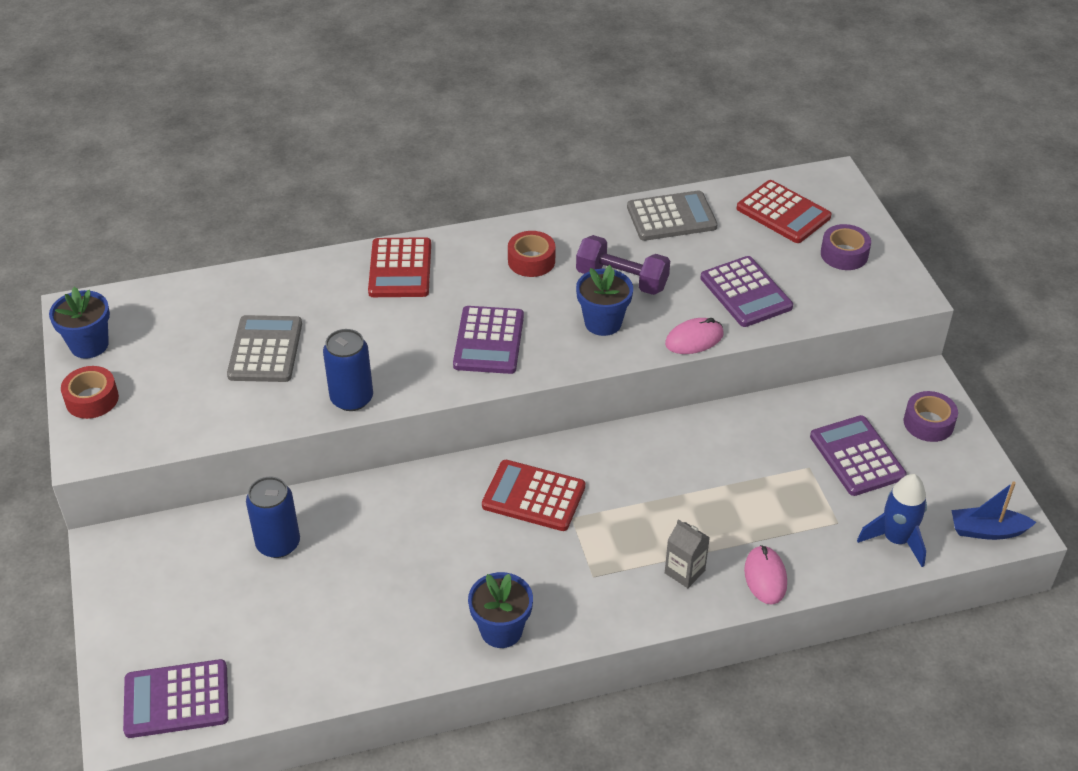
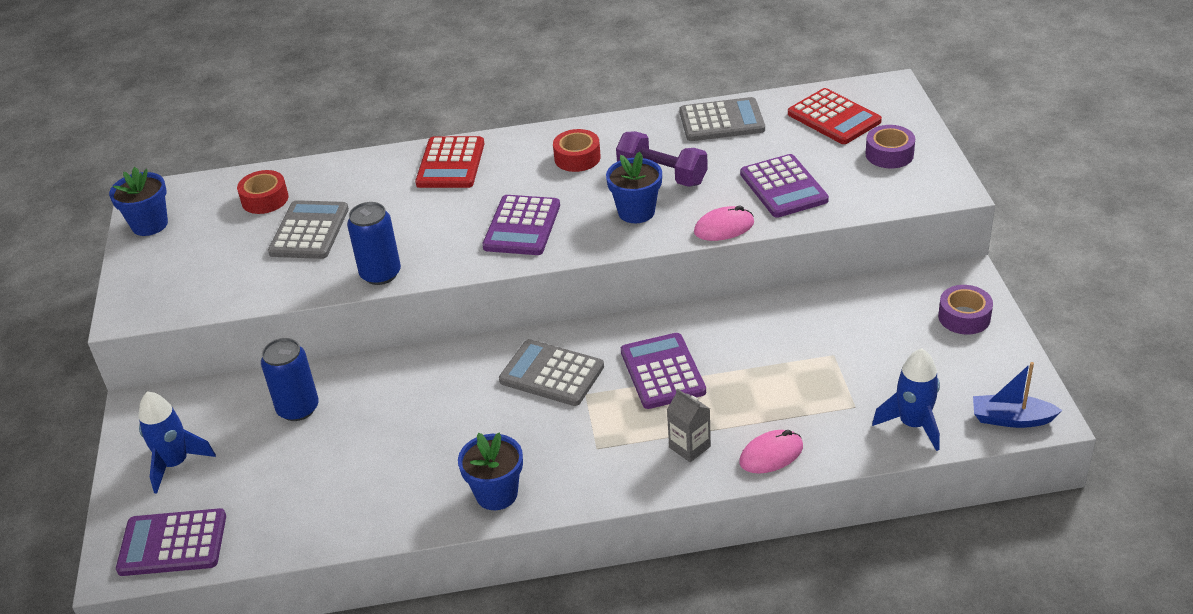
camera: 10 degrees right, 5 degrees down
(92, 399) = (141, 270): red tape -> red tape (265, 199)
(160, 610) = (175, 464): none -> blue rocket
(533, 496) = (551, 374): red calculator -> grey calculator
(765, 577) = (771, 455): pink mouse -> pink mouse turned 60 degrees clockwise
(857, 456) = (884, 346): purple calculator -> purple calculator (662, 372)

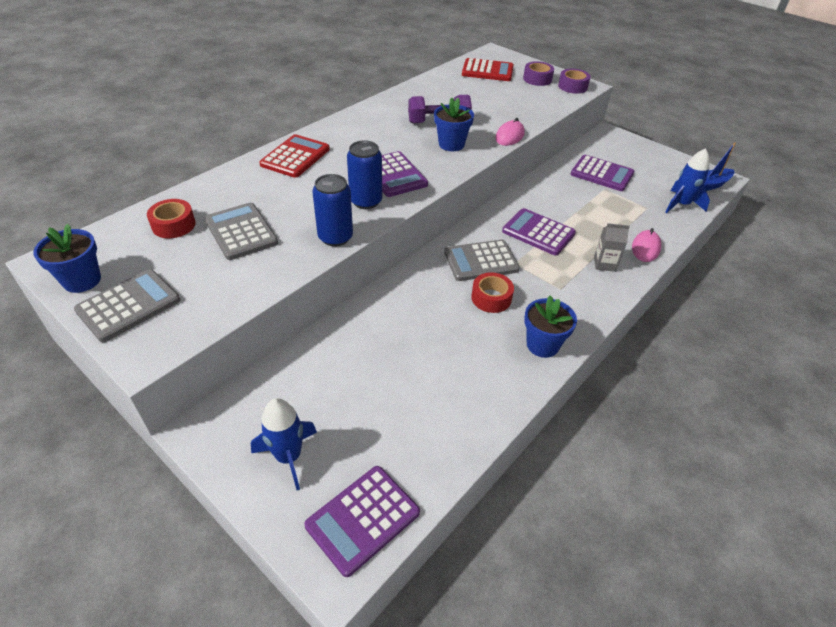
camera: 45 degrees left, 5 degrees up
(298, 408) = (341, 363): blue can -> blue can (366, 201)
(450, 164) = (295, 157): red calculator -> red calculator turned 120 degrees counterclockwise
(577, 158) = (376, 129): red tape -> red tape (491, 298)
(721, 121) = (432, 88): grey calculator -> grey calculator (128, 305)
(783, 187) = (510, 108): purple calculator -> purple calculator (602, 174)
(964, 317) = (632, 150): purple tape -> purple tape (572, 86)

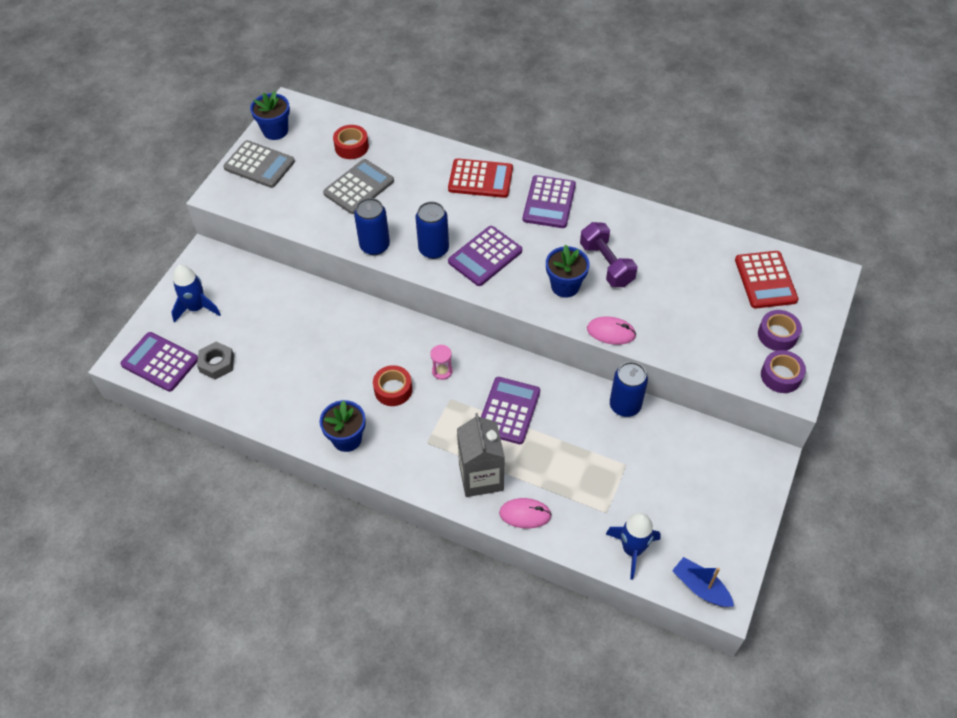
camera: 75 degrees right, 10 degrees up
(394, 448) = (217, 363): none -> grey nut
(481, 261) = (442, 371): grey calculator -> pink hourglass
(550, 176) = (625, 405): none -> blue can
(602, 174) = (658, 458): purple calculator -> purple calculator (549, 202)
(604, 264) = (481, 477): grey carton -> grey carton, size x1.77

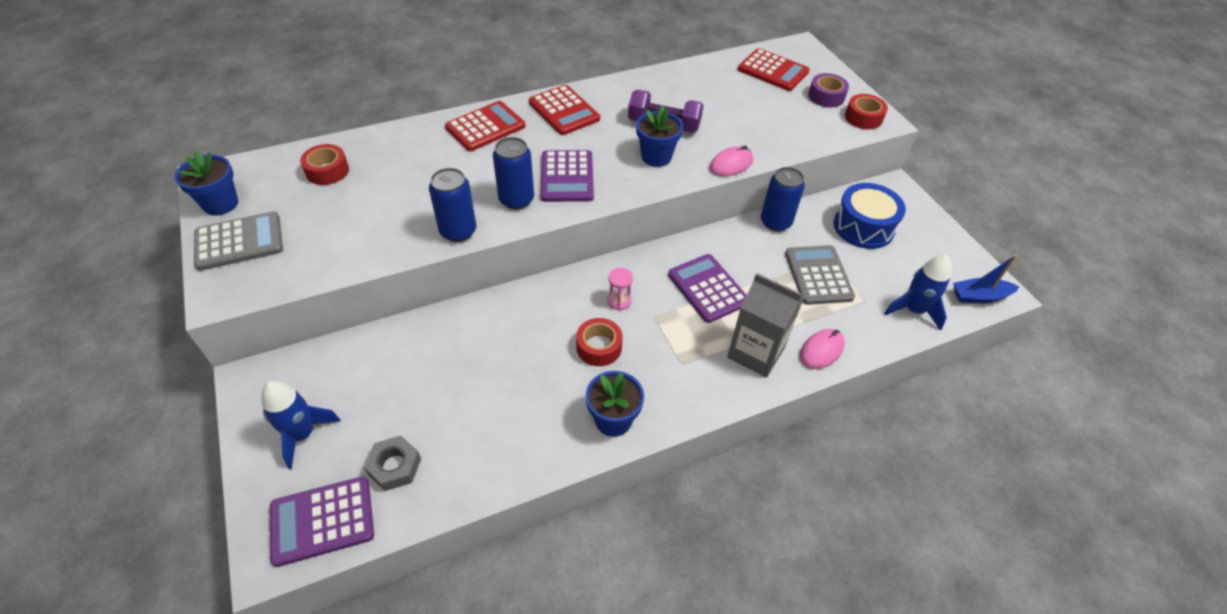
camera: 50 degrees left, 5 degrees down
(359, 187) = (378, 197): grey calculator -> grey calculator (818, 275)
(549, 202) = (564, 111): purple calculator -> red calculator
(689, 464) = (863, 227): none -> blue drum
(781, 376) = (863, 118): purple tape -> red tape

